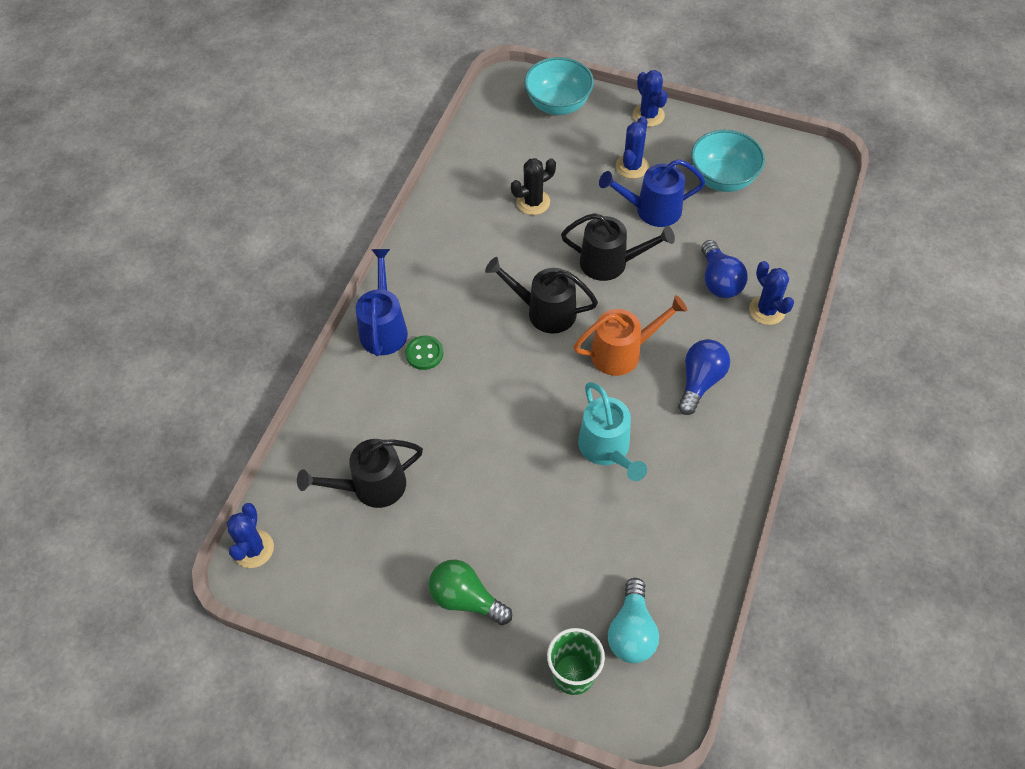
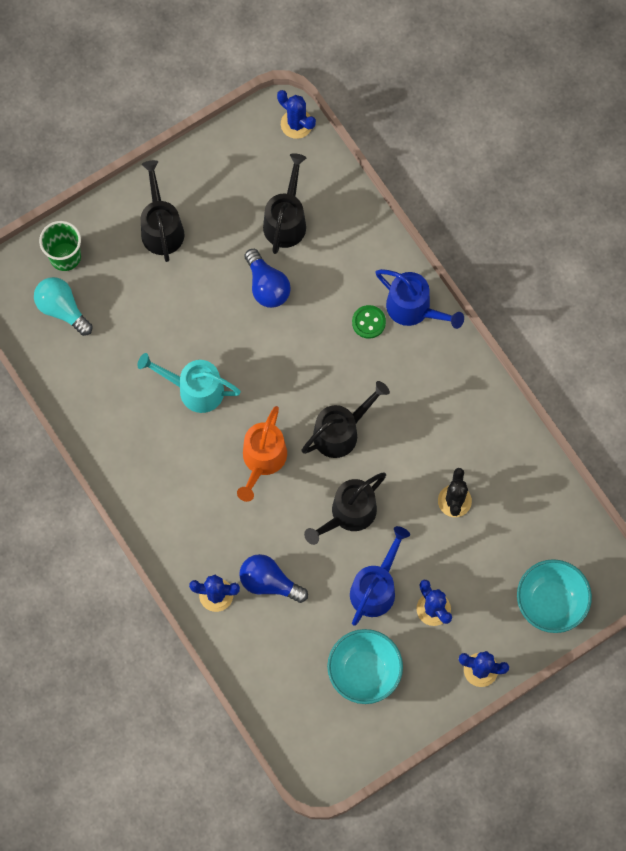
camera: 125 degrees right, 15 degrees up
(466, 599) = (161, 227): green light bulb -> black watering can
(700, 381) = (196, 495): blue light bulb -> blue light bulb (267, 286)

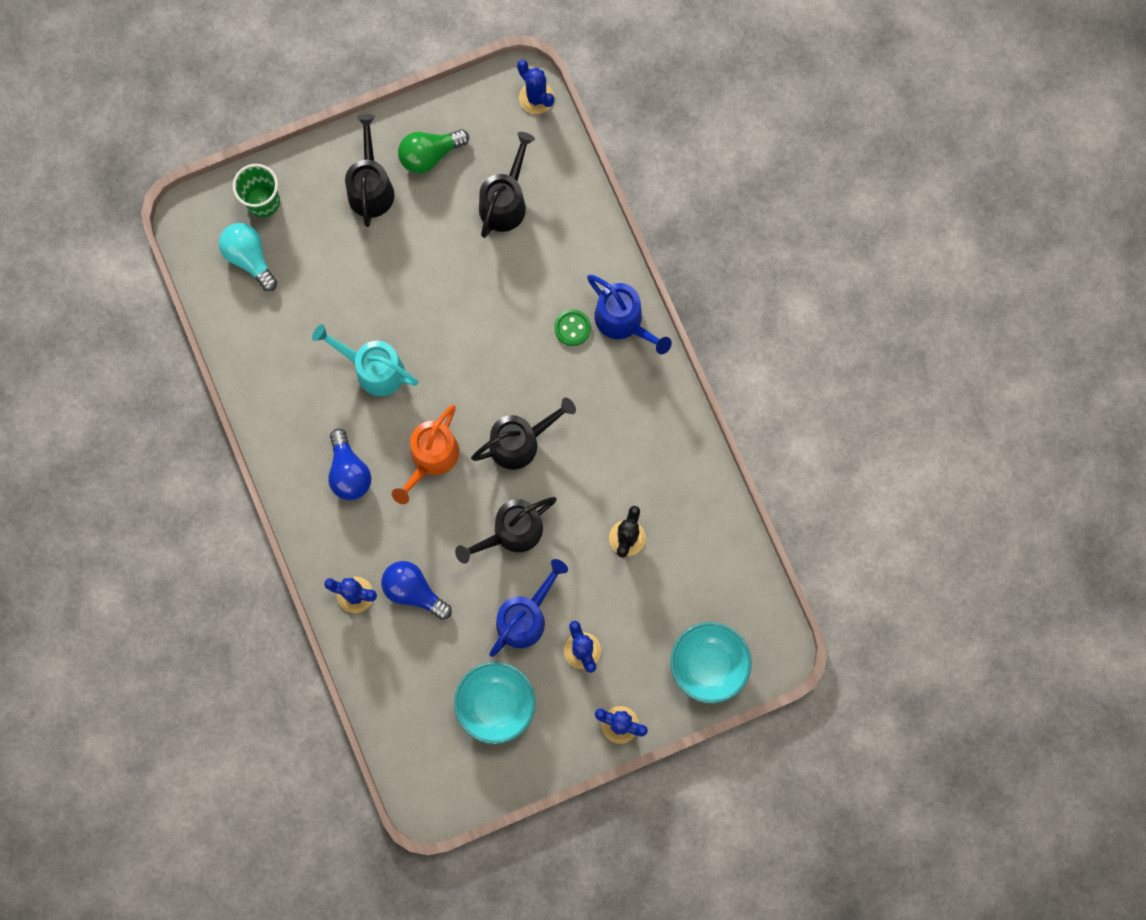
camera: 10 degrees right, 5 degrees up
(209, 190) = (430, 155): none -> green light bulb
(267, 286) = (471, 270): blue light bulb -> blue light bulb (349, 472)

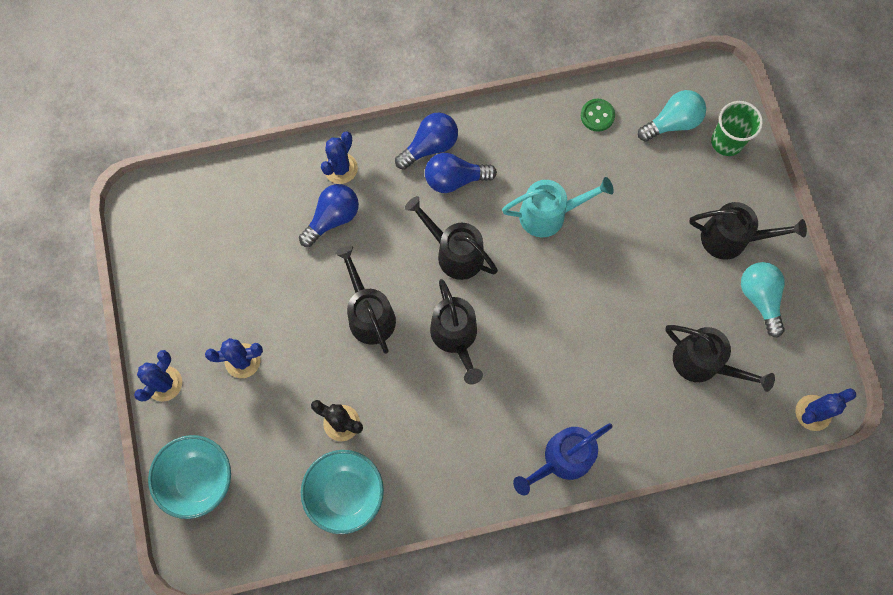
camera: 100 degrees right, 5 degrees down
(315, 505) = (430, 146): none -> blue light bulb
(373, 369) = (549, 214): turquoise watering can -> turquoise watering can turned 45 degrees clockwise
(430, 155) = (759, 298): green light bulb -> turquoise light bulb
(431, 459) = (454, 252): orange watering can -> black watering can
(496, 705) = (211, 274): turquoise bowl -> turquoise bowl (346, 494)
(525, 616) = (287, 314): blue watering can -> none
(572, 328) = (563, 407): green button -> green button (597, 116)

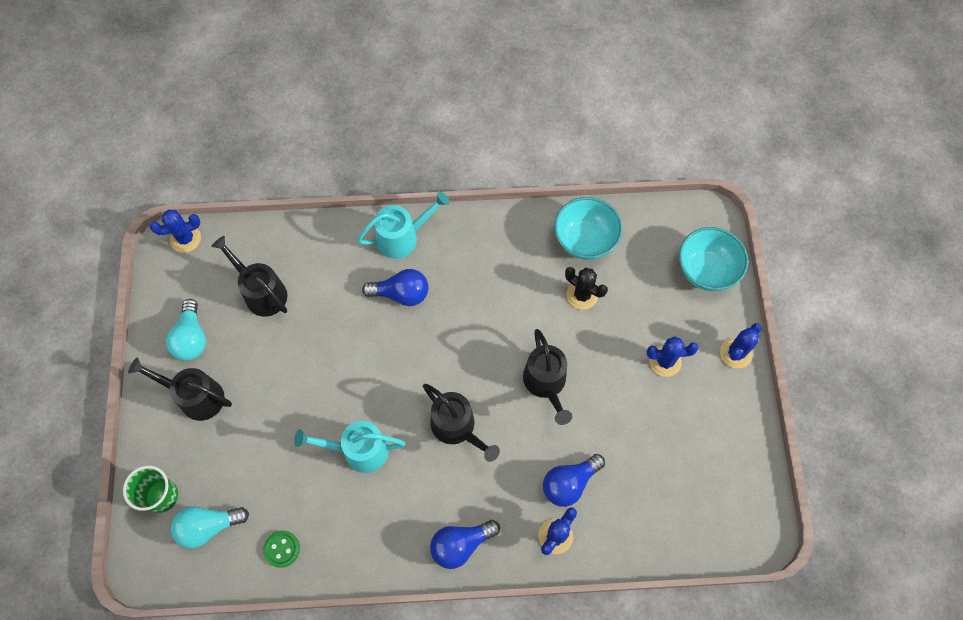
camera: 170 degrees left, 5 degrees down
(455, 179) = (442, 503): blue light bulb -> blue light bulb (401, 294)
(456, 337) = (471, 350): black watering can -> none
(562, 460) = (403, 237): blue watering can -> turquoise watering can

